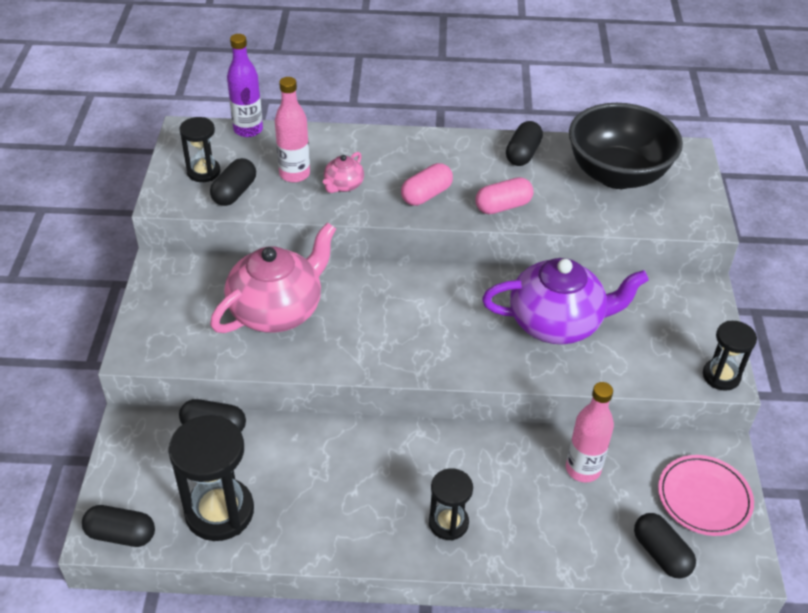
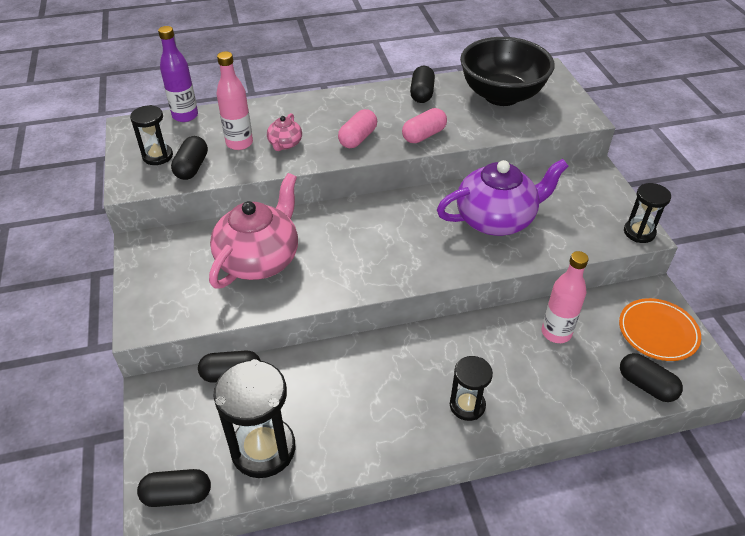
camera: 15 degrees left, 0 degrees up
(704, 498) = (658, 332): pink plate -> orange plate

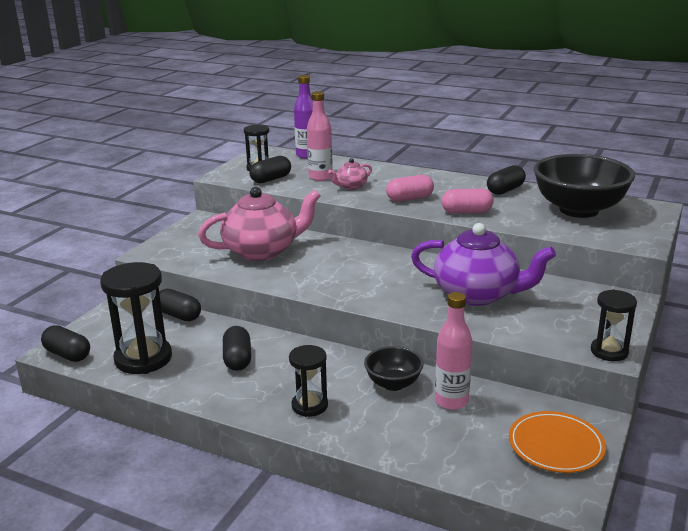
camera: 40 degrees right, 20 degrees down
(499, 341) = (393, 383): none -> black bowl
(646, 385) = (486, 472): black capsule -> black capsule (237, 359)

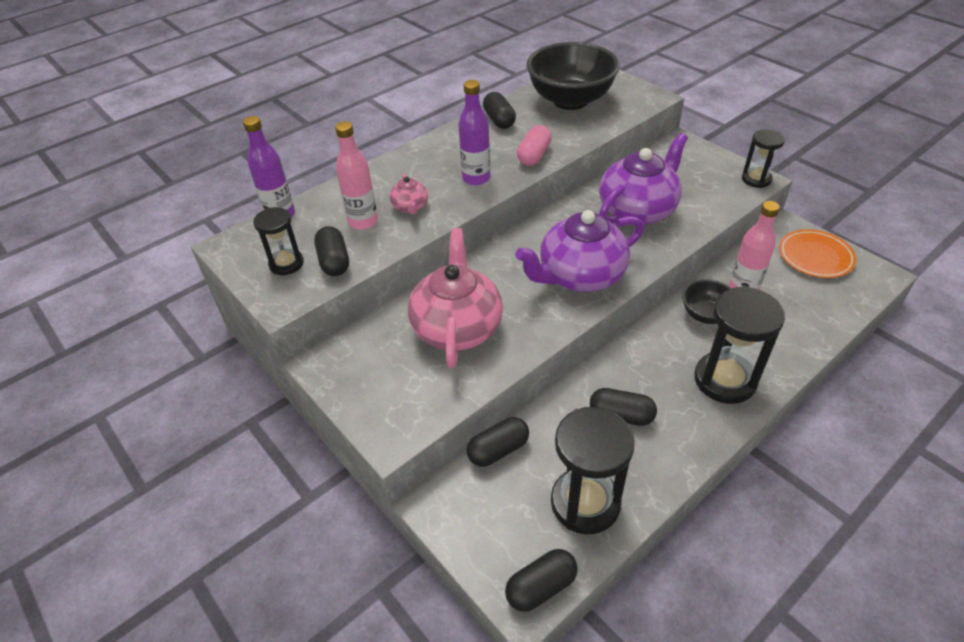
camera: 65 degrees left, 20 degrees up
(309, 406) = (725, 380): black hourglass -> black hourglass, size x1.71
(357, 284) = (580, 276): none -> purple teapot
(409, 198) = (476, 178): pink capsule -> purple bottle

